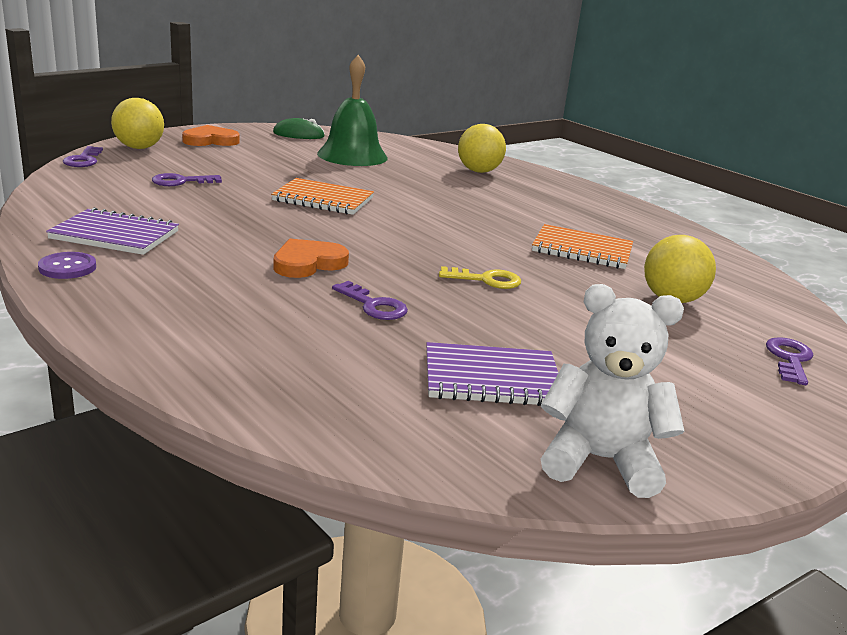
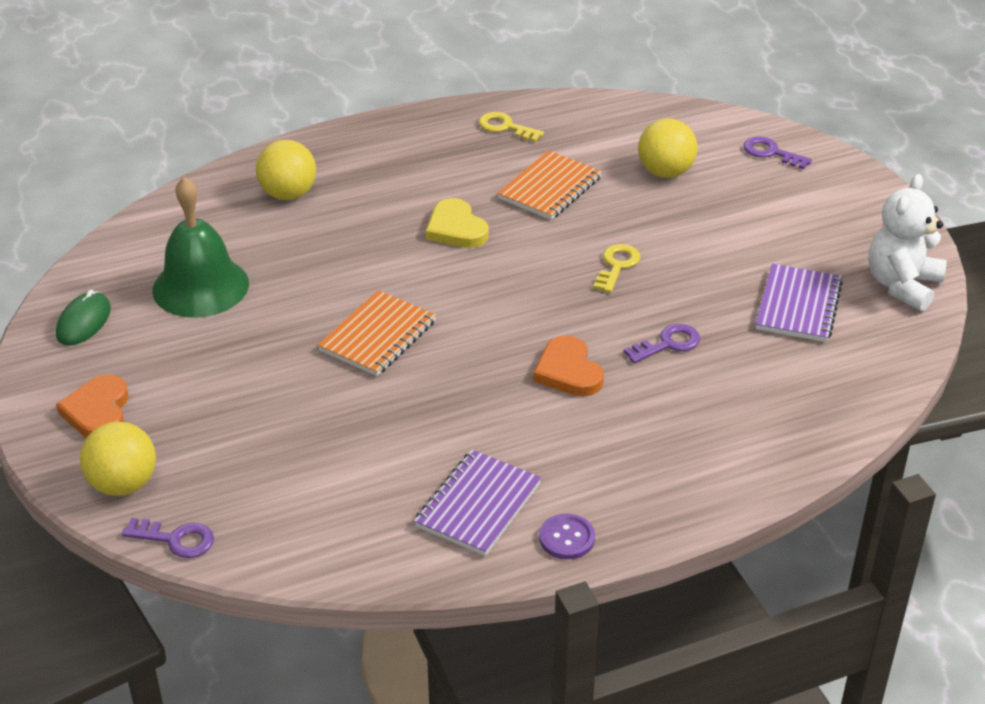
camera: 70 degrees left, 15 degrees up
(181, 181) = (291, 448): purple key -> none
(485, 219) = (456, 228): none -> yellow heart
(655, 231) = (505, 127): none -> yellow key

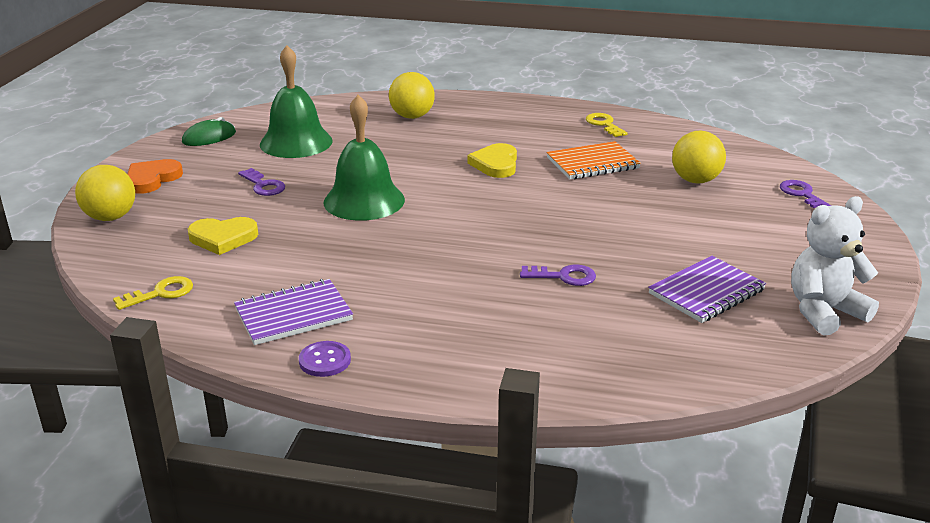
camera: 35 degrees right, 10 degrees down
(176, 539) = (94, 255): purple key -> purple key (263, 185)
(289, 451) = (223, 238): none -> yellow heart
(378, 336) = (364, 201): orange notebook -> green bell
(568, 371) = (465, 265): orange heart -> none
(617, 266) = (585, 219): yellow key -> yellow key (161, 293)

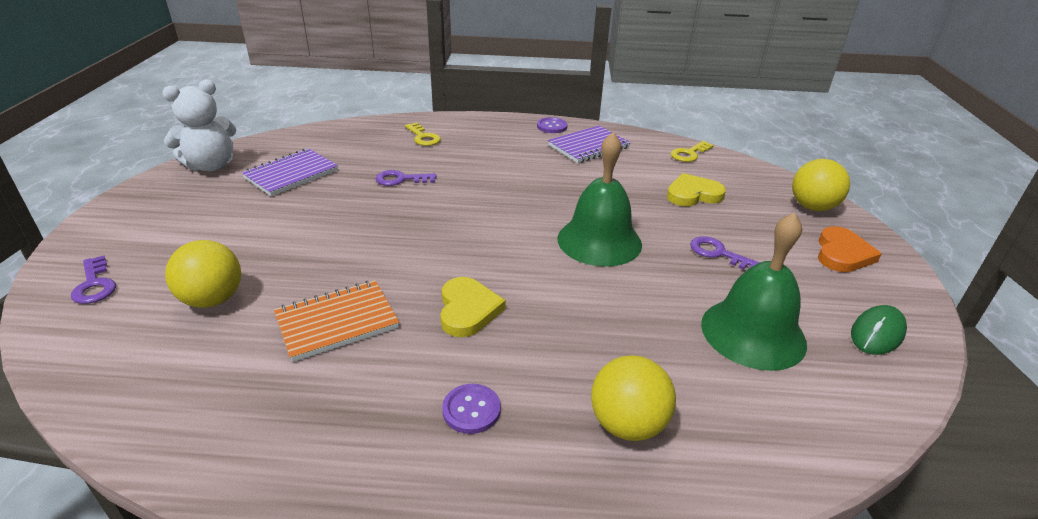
camera: 170 degrees right, 5 degrees up
(499, 125) = (471, 410): none -> purple button
(604, 124) = (284, 433): yellow key -> yellow key (423, 137)

